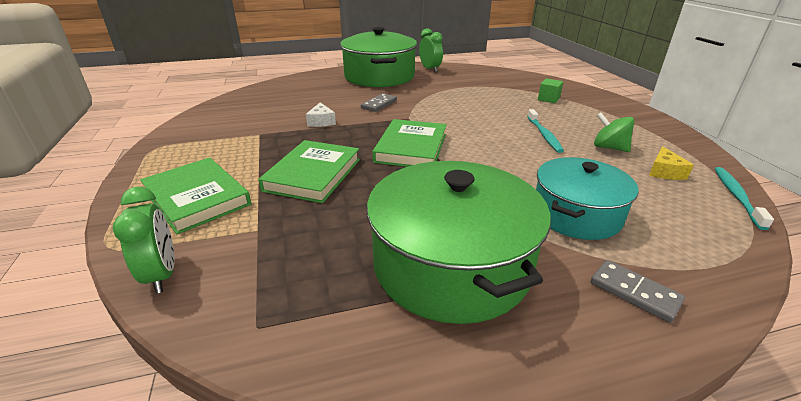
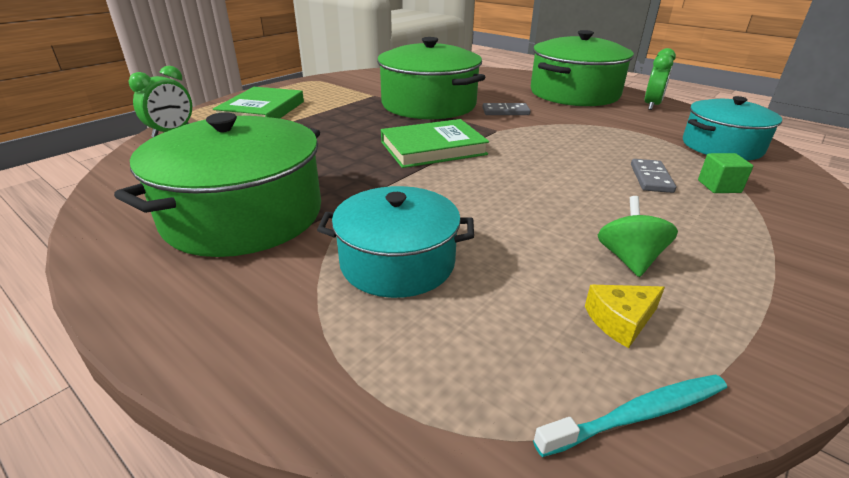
camera: 55 degrees right, 0 degrees up
(313, 175) = (332, 129): green book -> none
(321, 122) = (429, 104): white cheese -> green pot
(504, 79) = (721, 146): none -> turquoise pot
(544, 135) = (586, 205): turquoise toothbrush -> none
(634, 292) = (262, 325): grey domino -> grey domino (651, 178)

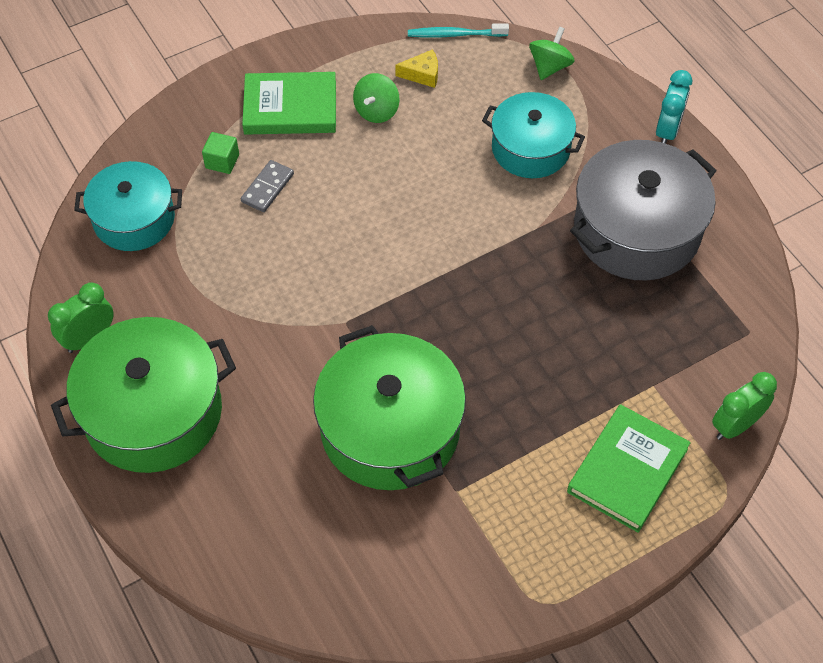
camera: 160 degrees left, 25 degrees up
(174, 332) = (667, 131): none -> turquoise clock
(244, 215) = (636, 230): green pot -> grey pot
(413, 396) = (549, 67): none -> green spinning top
(433, 148) = (439, 299): green book -> green book (290, 108)
(505, 111) = (300, 374): grey domino -> none

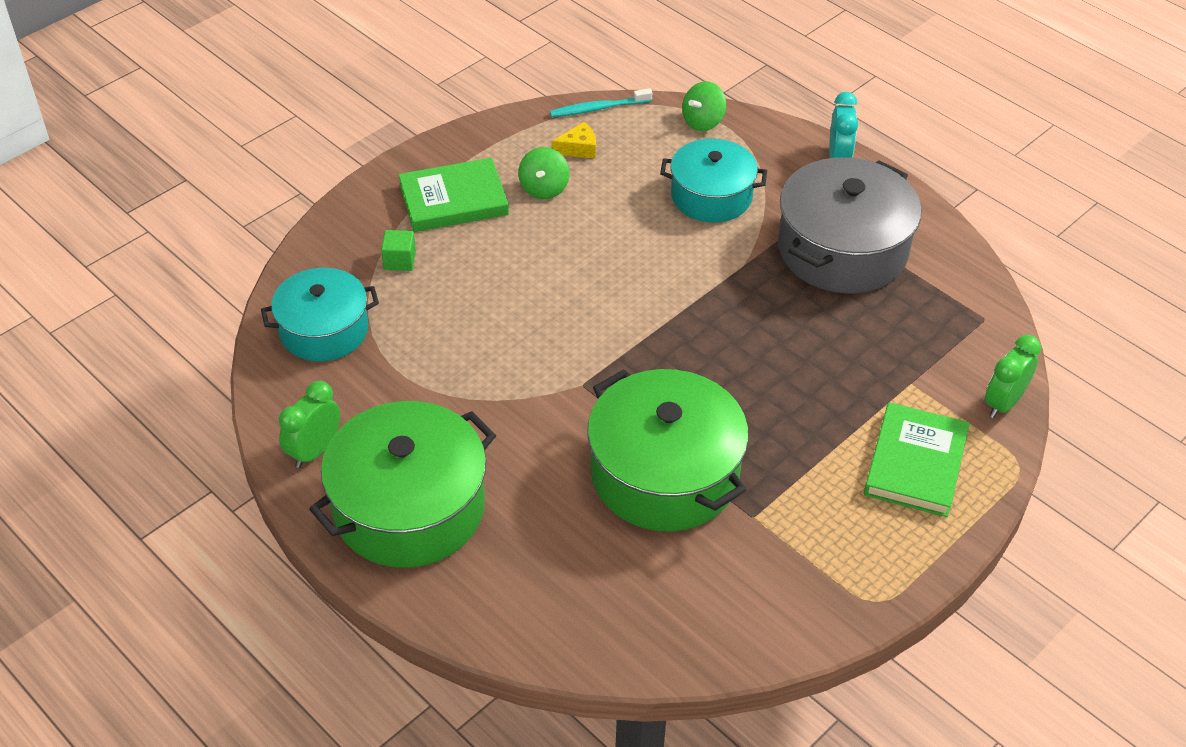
camera: 15 degrees left, 10 degrees down
(267, 188) = (456, 276): grey domino -> none
(549, 67) = (703, 122): green spinning top -> green spinning top turned 150 degrees counterclockwise

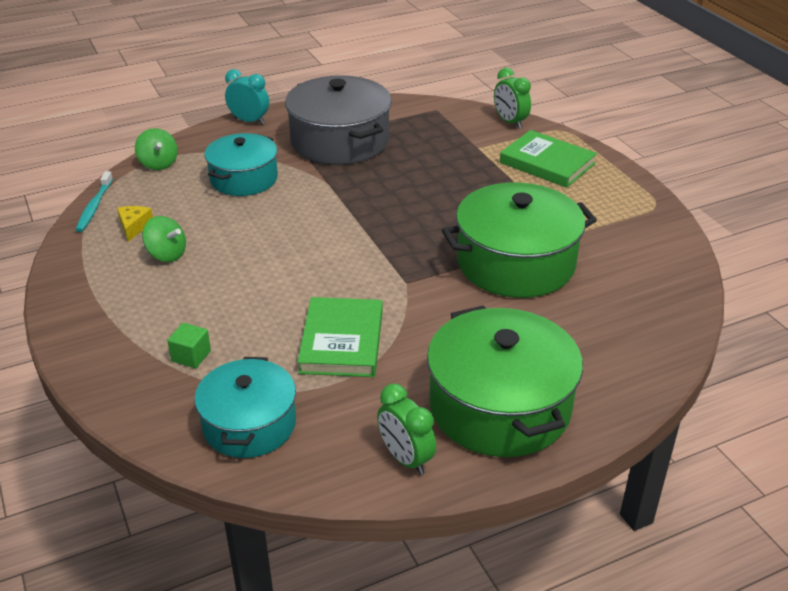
camera: 70 degrees left, 10 degrees down
(453, 200) = (138, 307): green book -> green book (342, 341)

